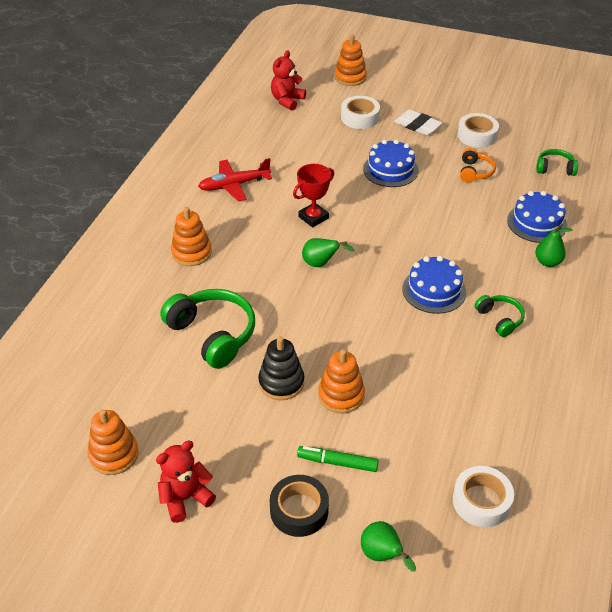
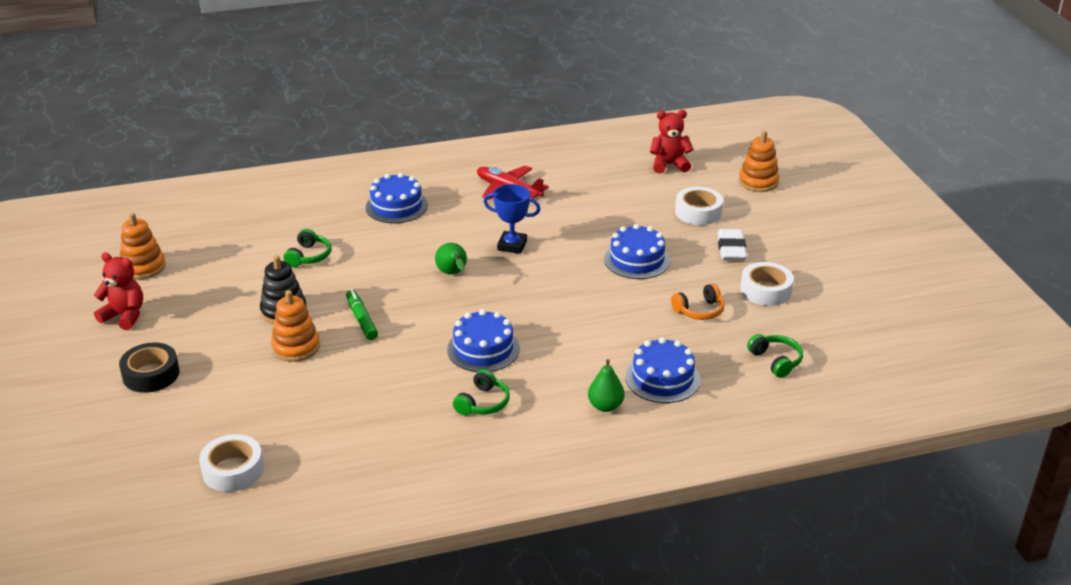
camera: 55 degrees right, 10 degrees down
(191, 253) = (396, 206): orange stacking toy -> blue cake
(213, 334) = (309, 256): green headphones -> green headphones, size x0.54
(313, 217) = (512, 245): red trophy -> blue trophy
(337, 463) = (217, 374): green marker -> green marker (361, 319)
(382, 555) = (134, 435): green pear -> none

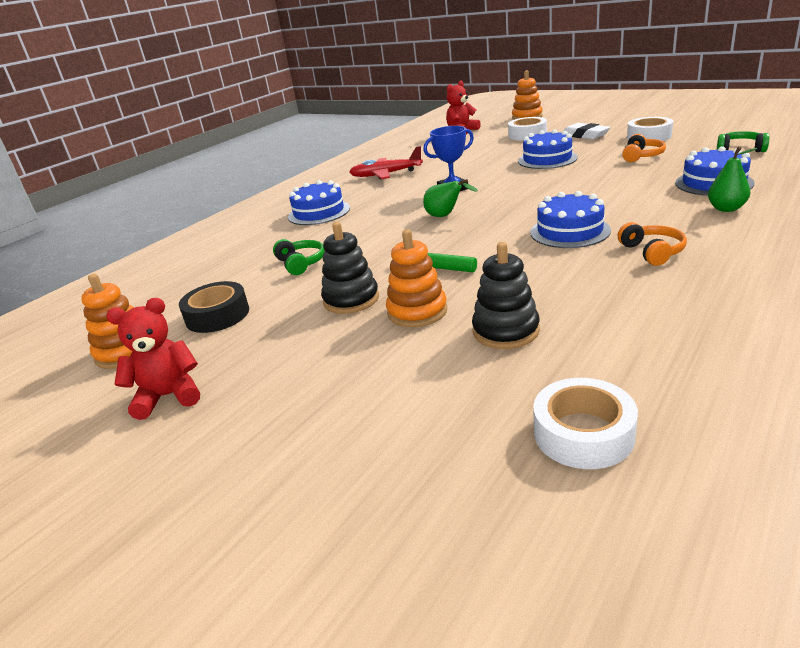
camera: 35 degrees left, 5 degrees down
(151, 374) = (300, 421): black tape -> black tape (217, 315)
(307, 394) = (505, 331): none -> black stacking toy
(483, 403) = (652, 252): green headphones -> orange headphones

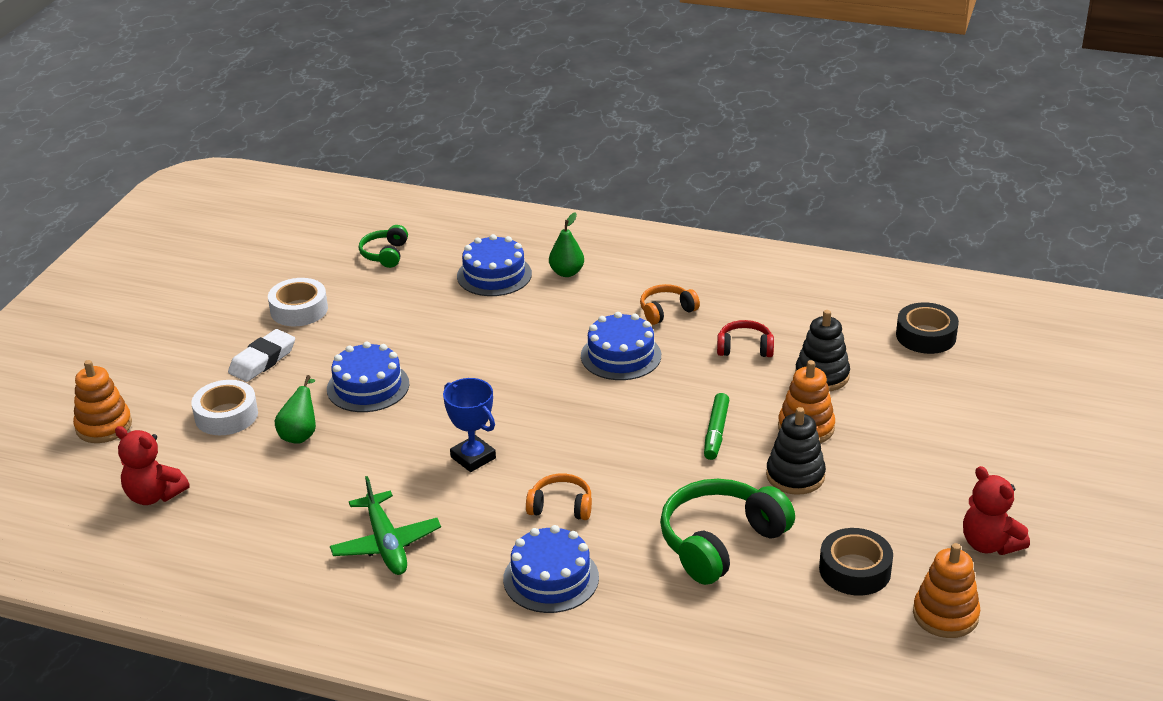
camera: 110 degrees left, 5 degrees up
(301, 263) = (720, 542): green headphones -> green headphones, size x1.87
(386, 174) = (385, 543): red plane -> green plane
(445, 216) = (573, 448): green pear -> green pear (300, 434)
(573, 289) = (745, 348): none -> red headphones
(583, 433) = (926, 336): white tape -> black tape
(641, 156) = (384, 315): orange headphones -> orange headphones (561, 506)

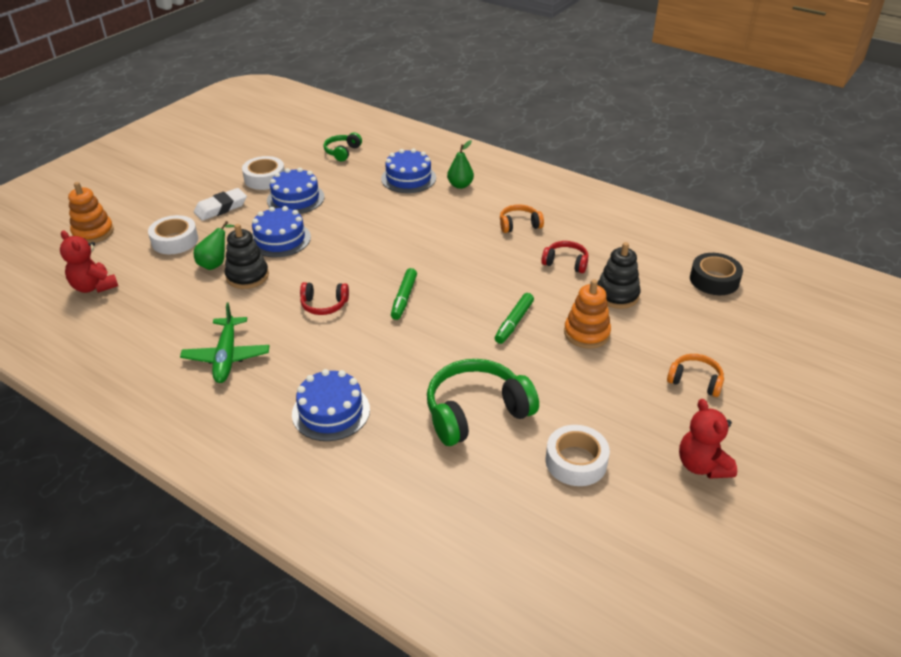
camera: 15 degrees right, 5 degrees up
(473, 457) = (324, 305): blue trophy -> red headphones
(561, 506) = (368, 356): orange headphones -> orange headphones (695, 381)
(569, 430) = (404, 298): none -> green marker
(621, 356) = (469, 251): blue cake -> blue cake (295, 198)
(795, 476) = (561, 370): black stacking toy -> black stacking toy (247, 276)
(855, 570) = (576, 461): black tape -> white tape
(945, 615) = (638, 521): orange stacking toy -> none

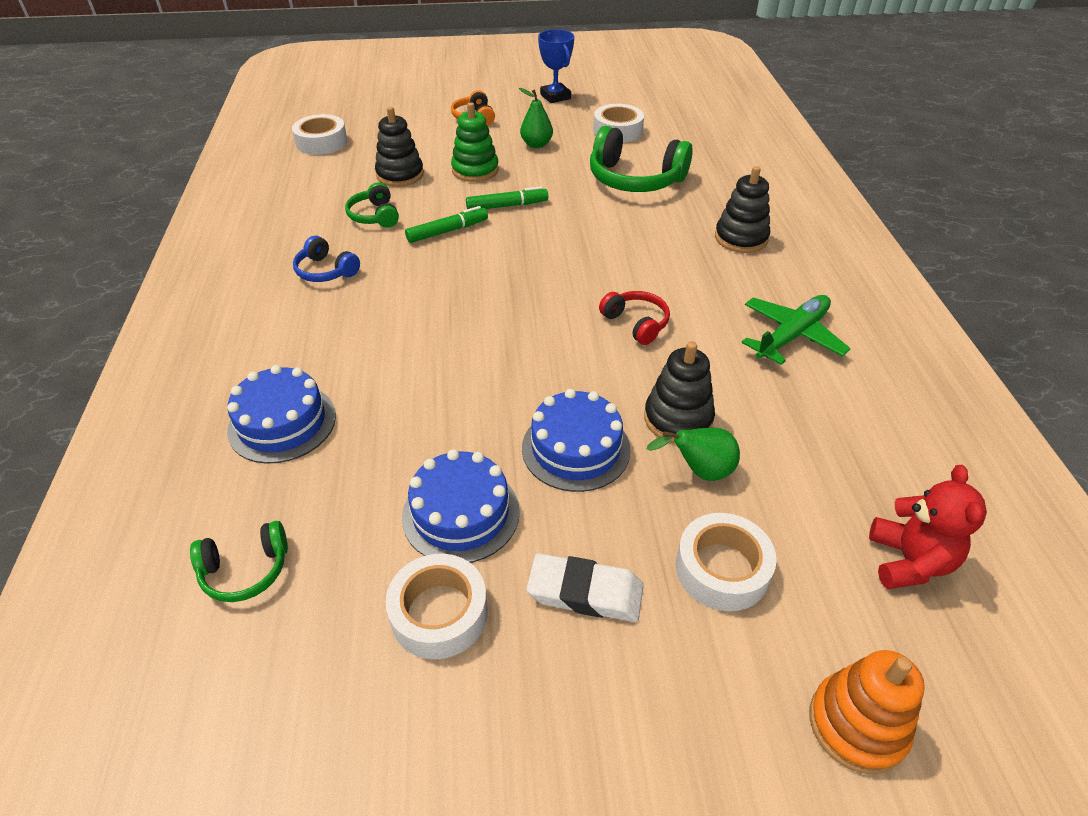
camera: 130 degrees left, 5 degrees up
(331, 411) = (741, 238): blue cake -> black stacking toy
(404, 298) = (554, 279): green marker -> green marker (447, 231)
(460, 185) = (262, 361): green pear -> green pear (536, 145)
(519, 225) = (326, 271): orange headphones -> blue headphones
(565, 263) = (374, 216): red headphones -> green headphones
(586, 333) = (475, 170): orange stacking toy -> green stacking toy
(702, 465) = (555, 96): red teddy bear -> blue trophy
(714, 280) = (321, 142): black tape -> white tape

